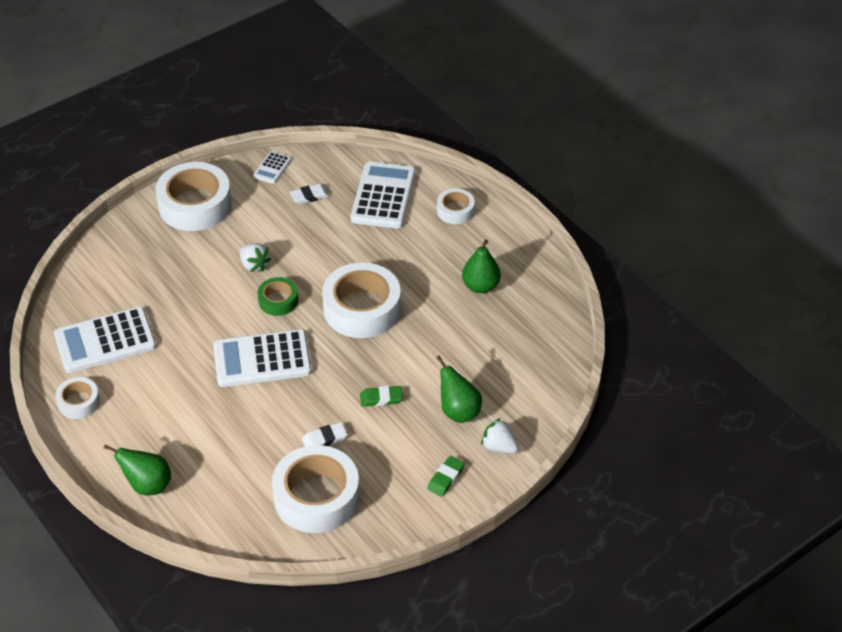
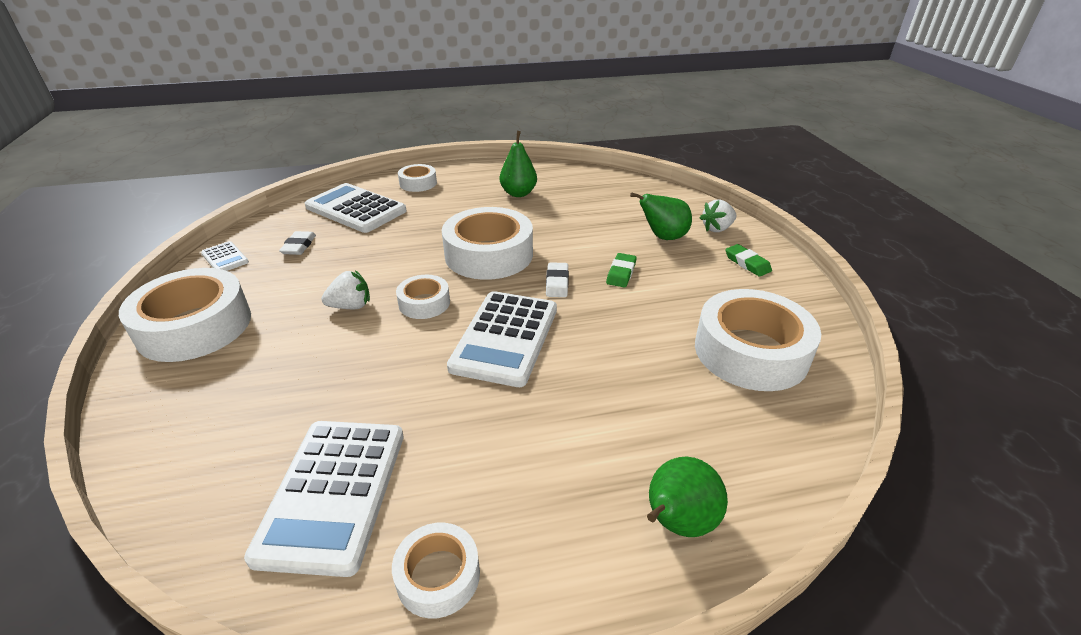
camera: 65 degrees left, 10 degrees down
(278, 301) = (424, 303): green tape -> white tape
(324, 439) = (660, 323): white eraser -> white eraser (557, 283)

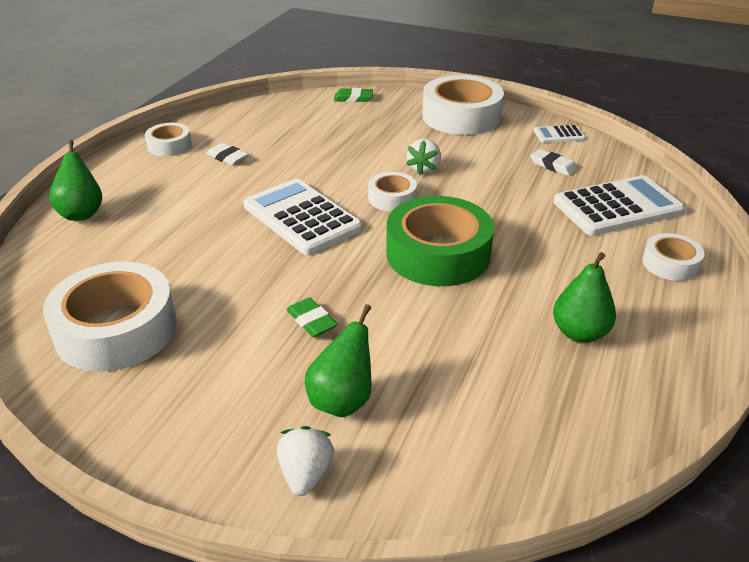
camera: 125 degrees right, 0 degrees up
(333, 493) = (253, 133): white calculator -> none
(489, 254) = (438, 254): white tape -> green tape
(557, 283) = (343, 273): white eraser -> white eraser (227, 157)
(747, 263) = (209, 437): green eraser -> green eraser (353, 98)

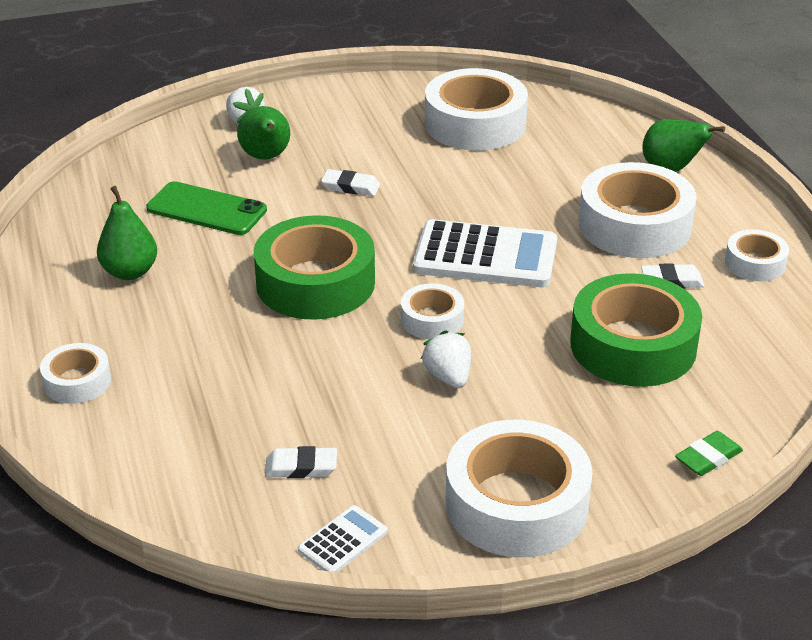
camera: 140 degrees right, 0 degrees up
(182, 192) = (634, 225): none -> white tape
(306, 142) = (633, 345): none -> green tape
(311, 321) = (350, 186): green eraser -> white eraser
(460, 365) = (206, 209): none -> green phone
(617, 207) = (174, 434): white calculator -> none

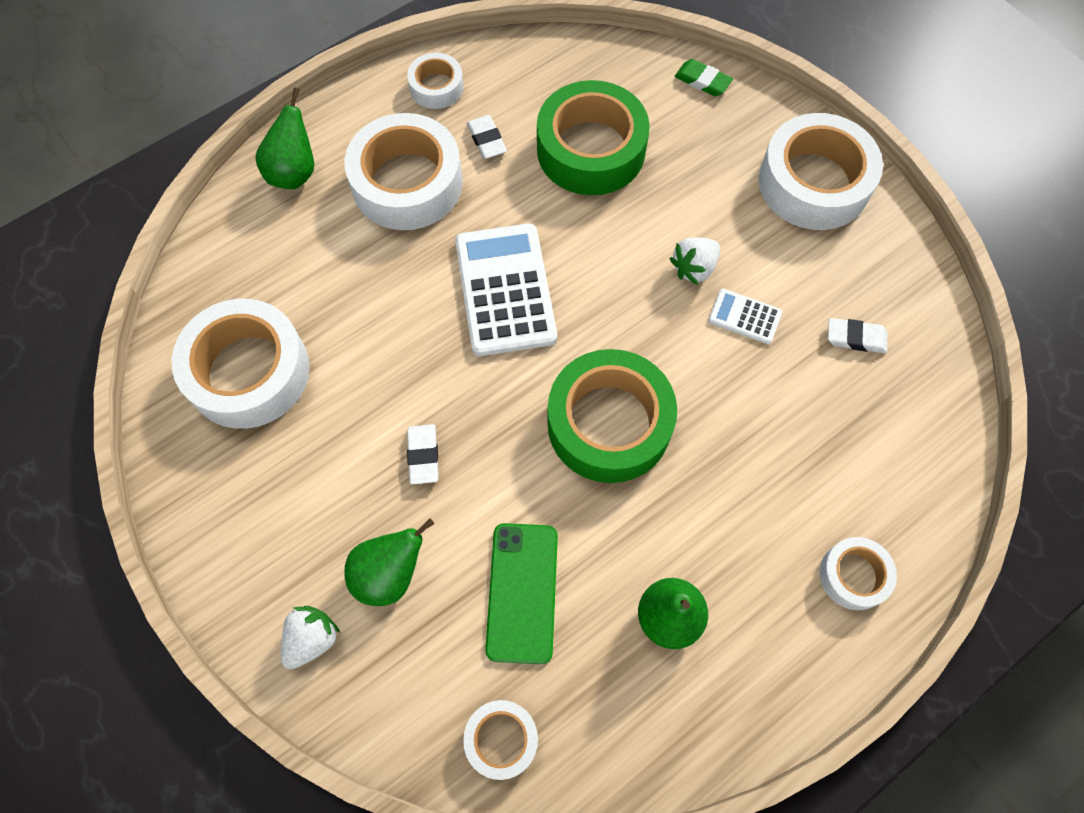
camera: 110 degrees left, 30 degrees up
(301, 467) = (856, 338): white eraser -> white eraser turned 60 degrees counterclockwise
(343, 541) = (913, 280): white calculator -> white calculator (744, 316)
(432, 319) = (622, 304): white tape -> white tape (501, 740)

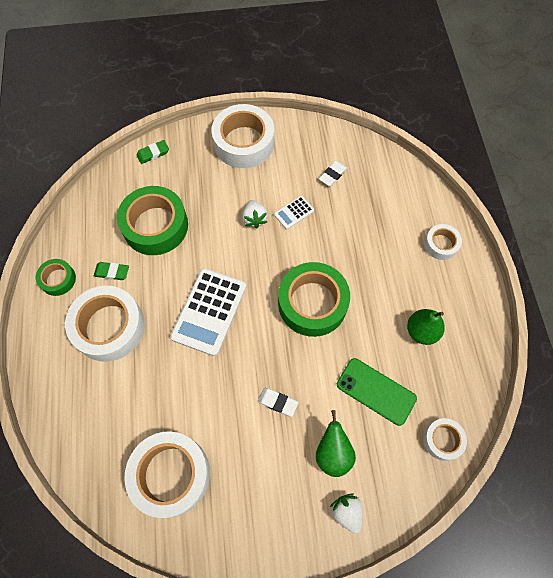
camera: 60 degrees left, 0 degrees up
(294, 173) = (57, 386): green pear -> none
(436, 87) = (58, 279): white tape -> green tape
(486, 140) = (112, 272): white eraser -> green eraser
(505, 290) = (209, 311): white calculator -> white calculator turned 90 degrees counterclockwise

